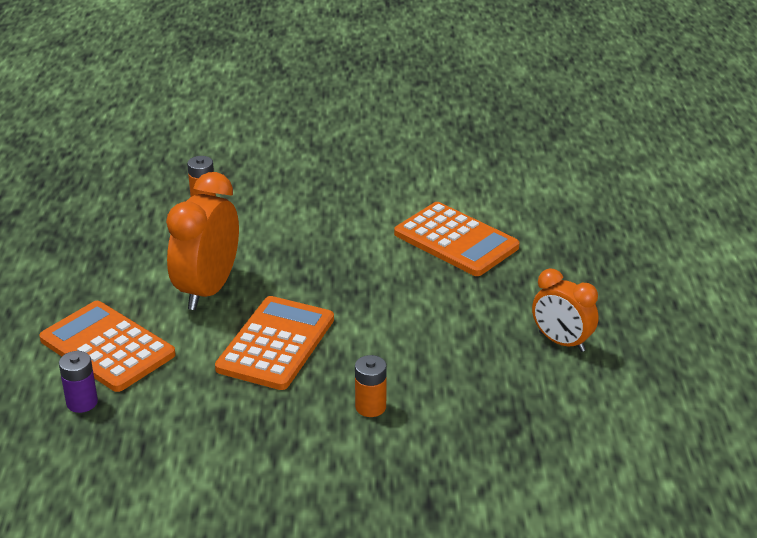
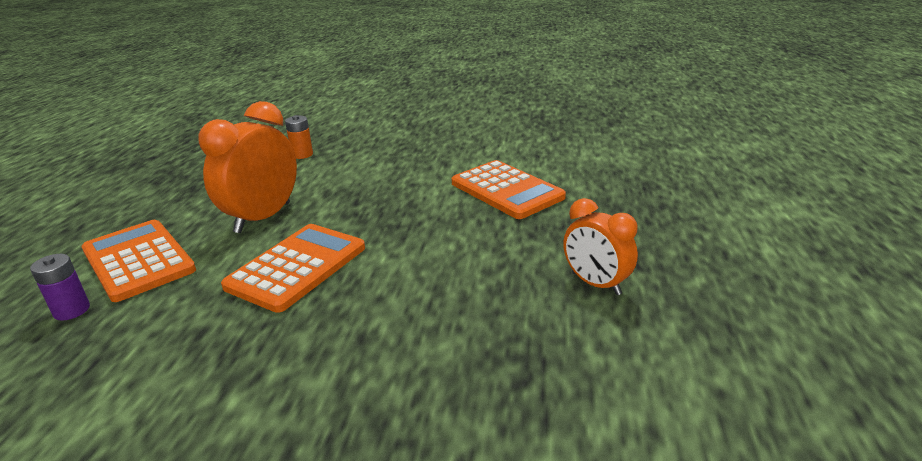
camera: 10 degrees right, 5 degrees down
(370, 407) = (362, 338): orange battery -> none

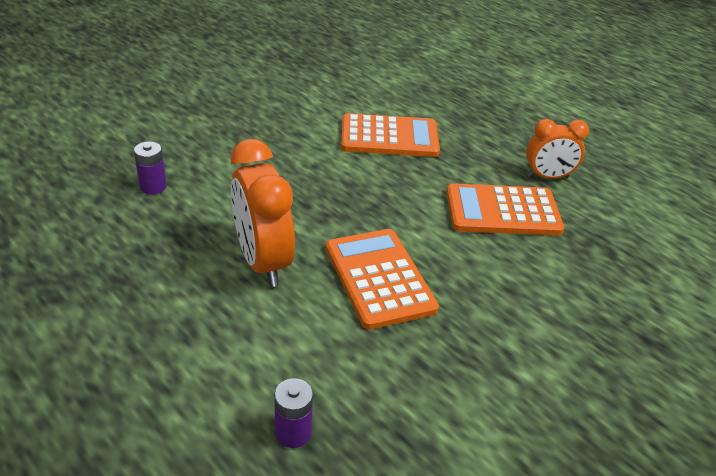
camera: 55 degrees left, 10 degrees up
(138, 260) = (244, 363): orange calculator -> orange calculator (502, 211)
(302, 154) = (153, 187): orange battery -> purple battery

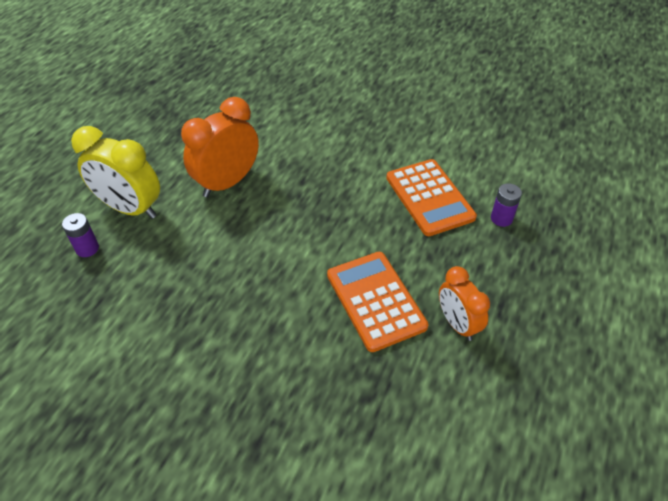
camera: 70 degrees right, 10 degrees up
(153, 187) = (272, 107): purple battery -> purple battery (501, 218)
(243, 366) = (130, 209): none -> yellow clock
(379, 278) = (242, 246): orange calculator -> none

